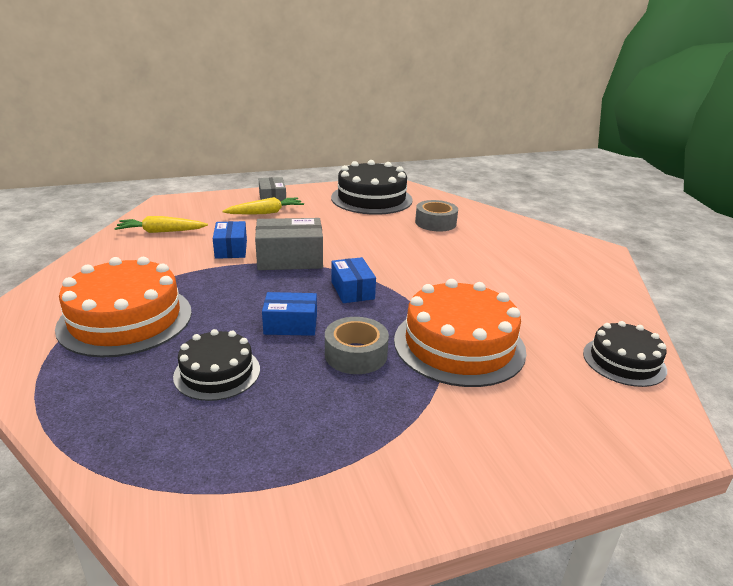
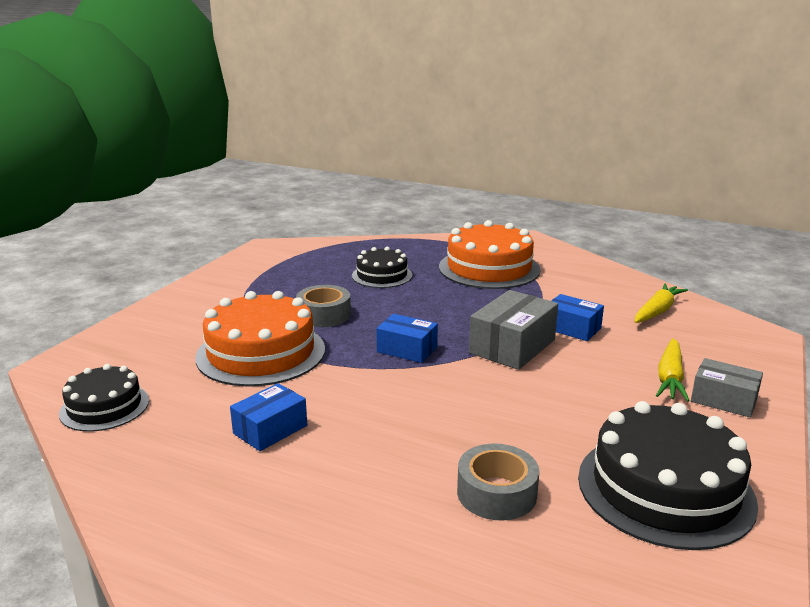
camera: 135 degrees right, 5 degrees down
(290, 325) = (396, 309): blue box -> blue box (270, 429)

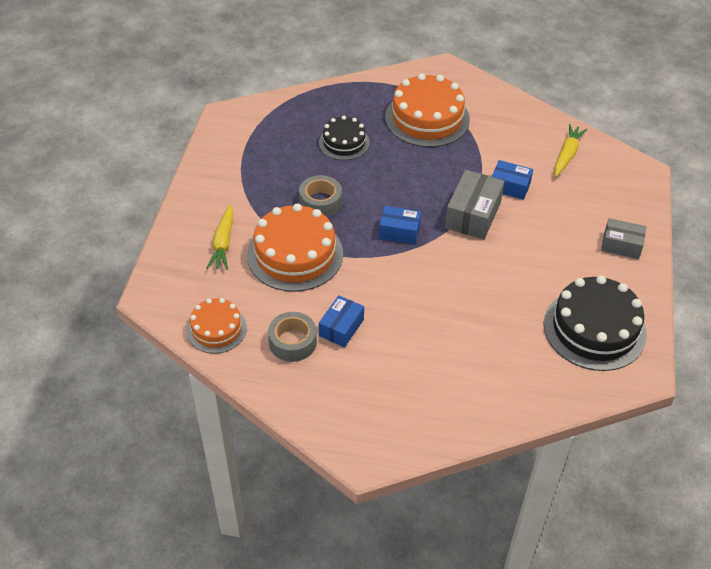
camera: 15 degrees left, 25 degrees up
(104, 407) = (216, 329): black cake -> orange cake
(496, 493) = (500, 351): grey tape -> grey tape (292, 342)
(670, 378) = (585, 230): yellow carrot -> yellow carrot (223, 243)

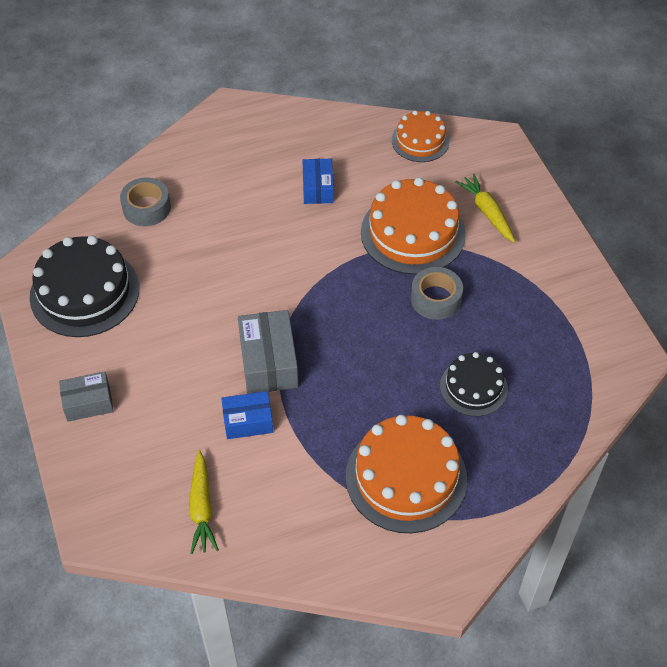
camera: 150 degrees right, 5 degrees up
(292, 342) = (349, 159): grey tape -> grey tape (146, 208)
(399, 231) = (332, 304): blue box -> none

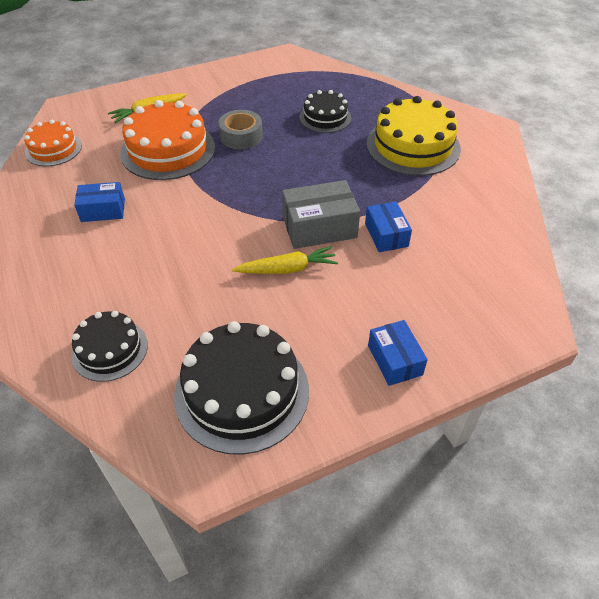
camera: 95 degrees left, 5 degrees down
(88, 403) = (394, 360): grey box -> blue box
(146, 208) = (109, 349): grey tape -> black cake
(202, 507) = (482, 256): yellow carrot -> yellow carrot (287, 269)
(406, 477) = (413, 146): orange cake -> yellow cake

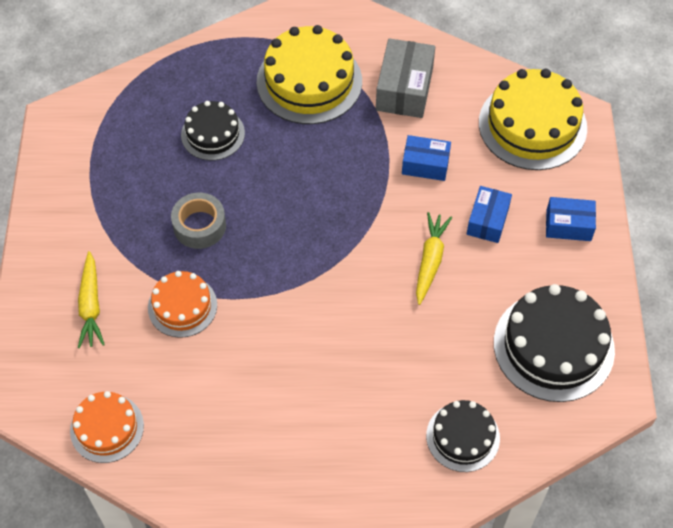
camera: 65 degrees left, 10 degrees up
(103, 210) = (257, 398): blue box -> blue box (487, 220)
(168, 150) = (182, 306): orange cake -> orange cake, size x0.59
(319, 227) = (387, 213): grey box -> grey box (404, 89)
(491, 294) = (532, 125): none -> yellow cake

